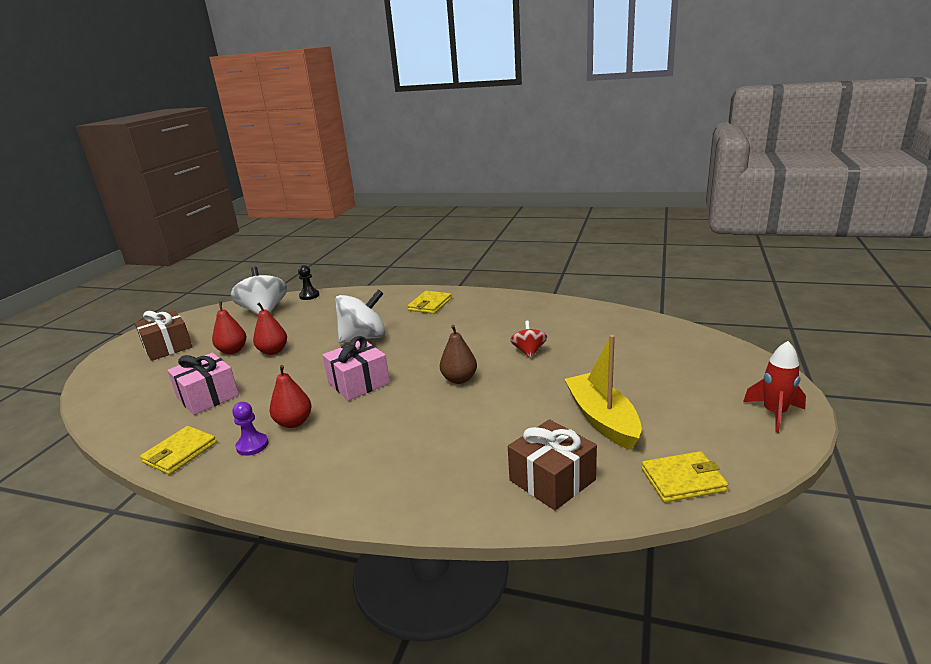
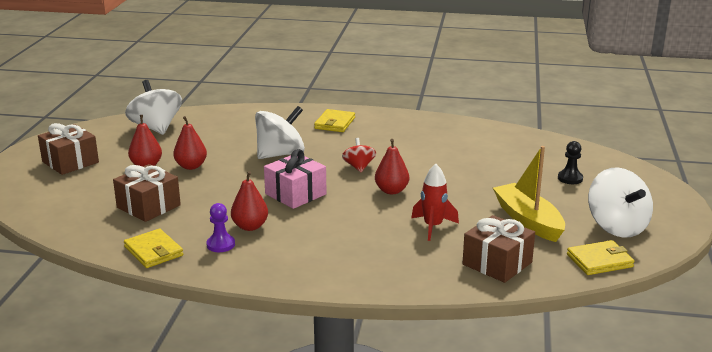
camera: 10 degrees left, 0 degrees up
(180, 452) = (153, 251): yellow wallet -> yellow wallet turned 60 degrees counterclockwise
(208, 396) = (148, 206): pink gift -> brown gift
(309, 296) = (198, 112): black pawn -> black pawn (570, 178)
(459, 379) = (391, 191): brown pear -> red pear
(529, 351) = (449, 167): red spinning top -> red spinning top (359, 167)
(709, 429) = (616, 227): none -> white spinning top
(774, 413) = (667, 215): red rocket -> red rocket (433, 227)

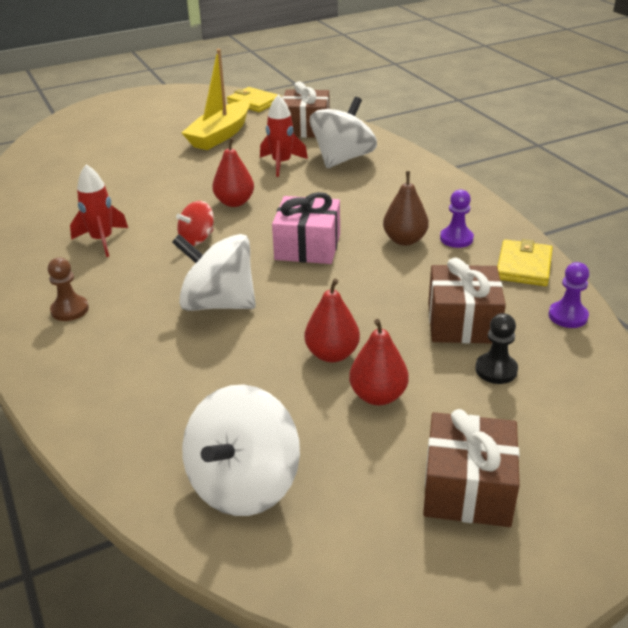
camera: 125 degrees left, 10 degrees up
(93, 238) = (568, 316): none -> purple pawn
(250, 226) = (405, 240): red pear -> brown pear
(334, 123) = (70, 310): yellow wallet -> brown pawn
(398, 143) = (102, 240): none -> red rocket
(570, 178) = (112, 139): black pawn -> black pawn (496, 370)
(616, 227) = (191, 108): white spinning top -> white spinning top (343, 159)

